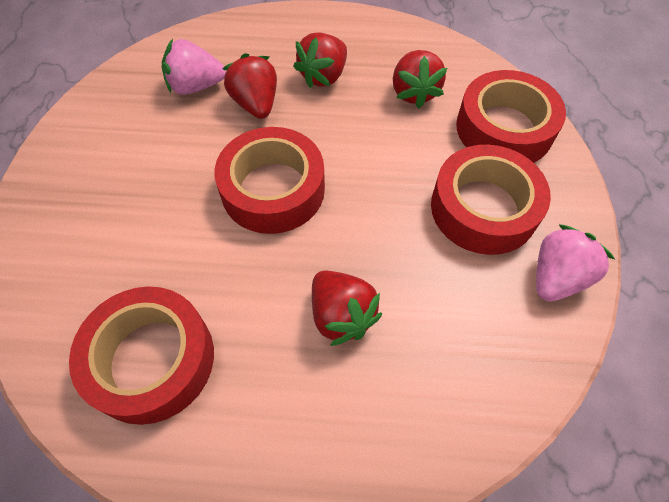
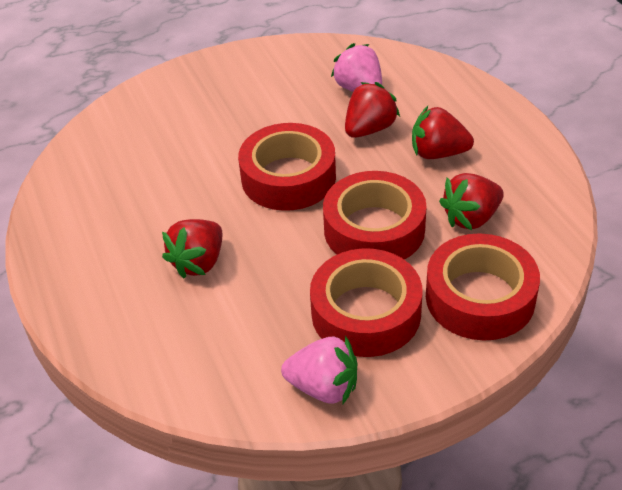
camera: 65 degrees right, 15 degrees down
(151, 360) = (109, 184): red tape -> red tape (374, 229)

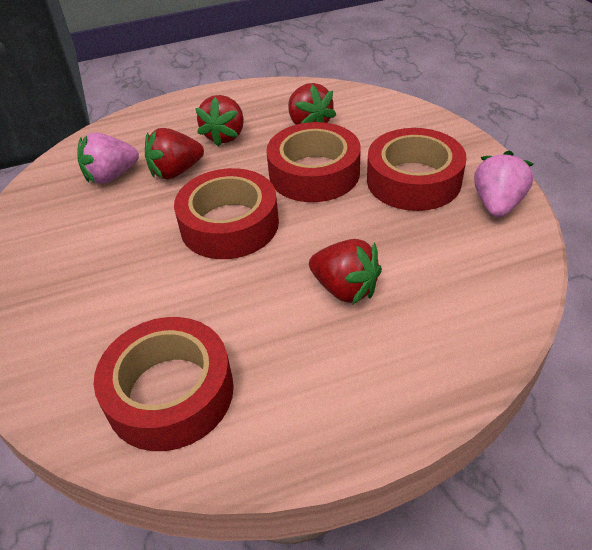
camera: 85 degrees left, 0 degrees up
(369, 129) = (176, 172): red strawberry -> red strawberry turned 75 degrees counterclockwise
(480, 297) = (396, 126): red tape -> red tape (170, 392)

